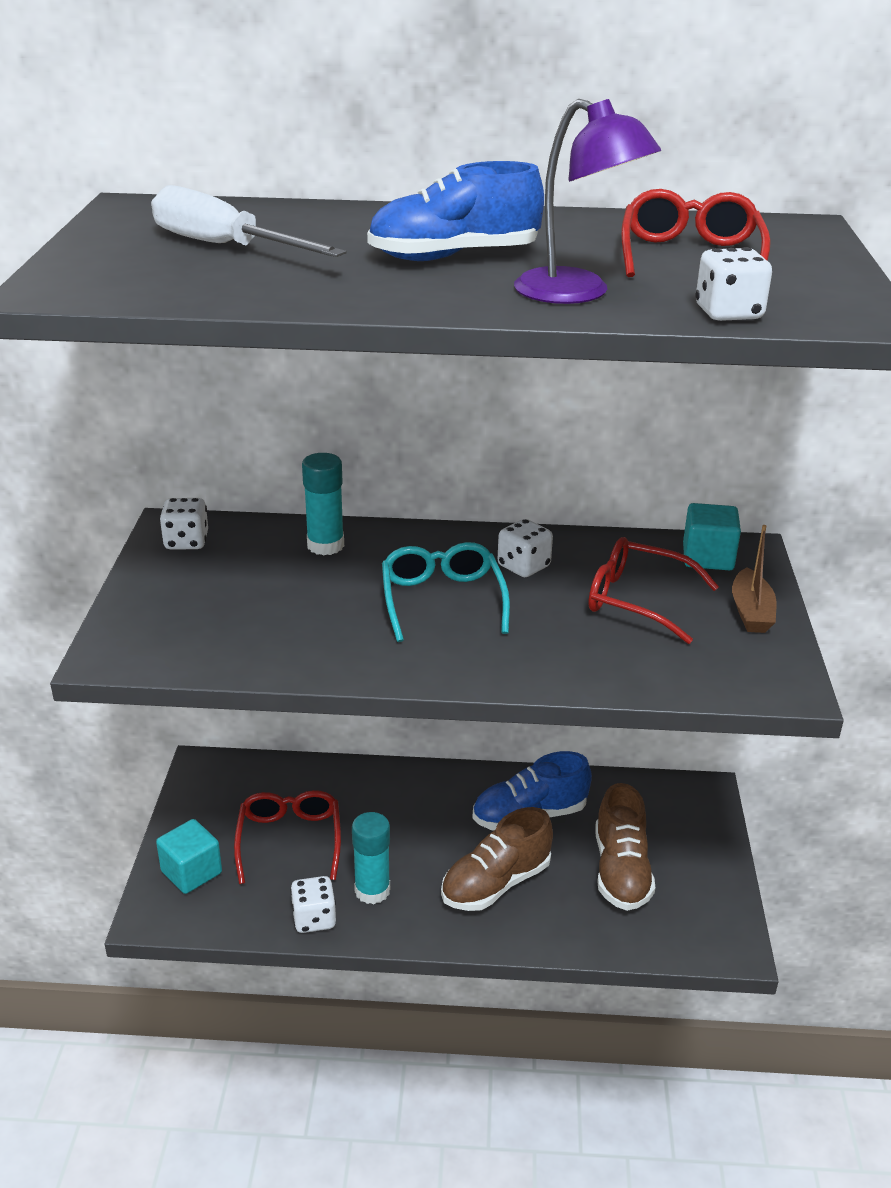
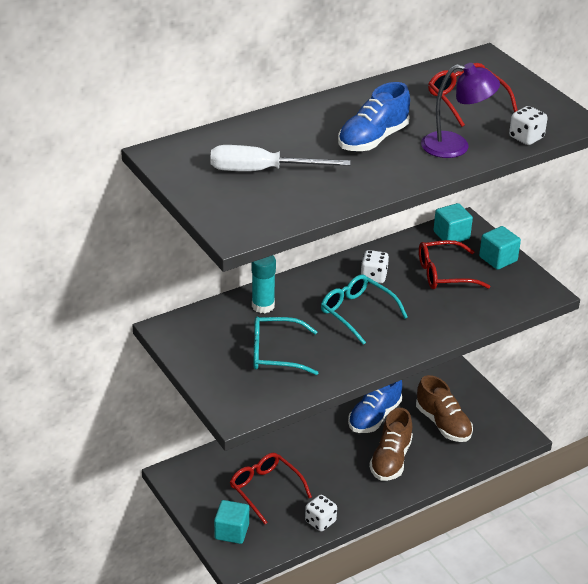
camera: 35 degrees left, 5 degrees up
(186, 542) = (187, 335): white dice -> none
(265, 605) = (276, 353): none -> turquoise glasses
(372, 890) = (334, 493): turquoise glue stick -> none
(751, 612) = (498, 259): brown boat -> turquoise cube

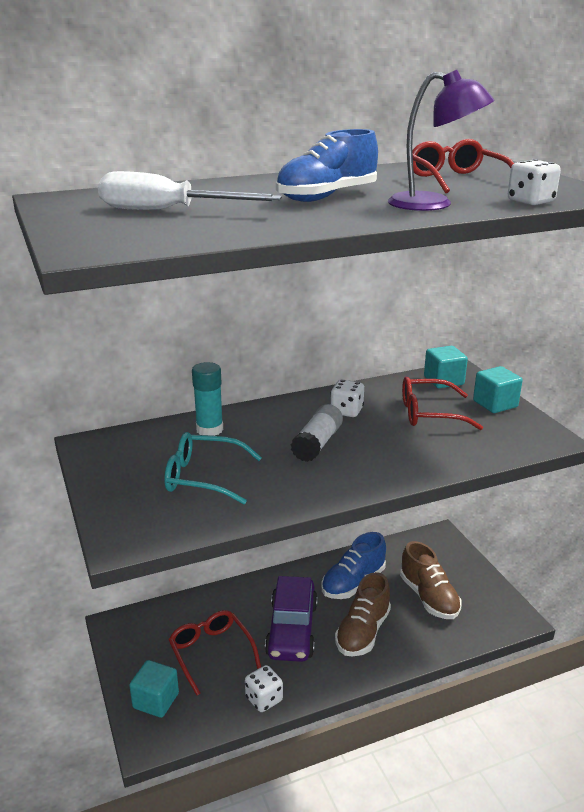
camera: 10 degrees right, 10 degrees down
(329, 463) = (292, 629): none -> purple car
(357, 313) = (317, 444): turquoise glasses -> white glue stick

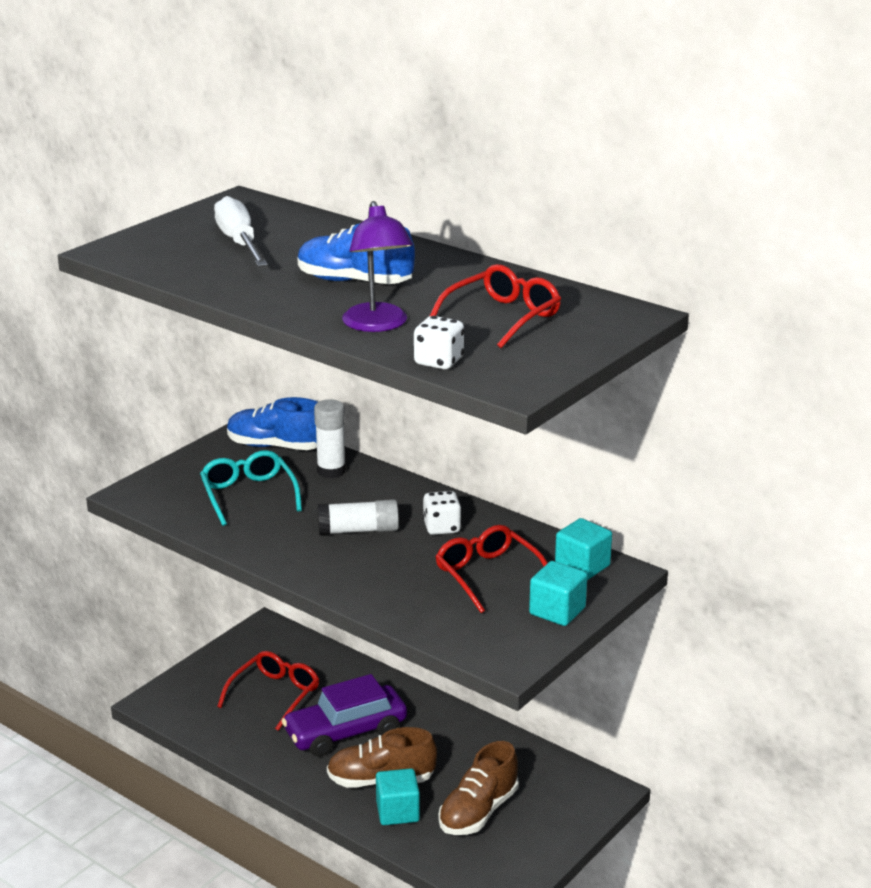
camera: 60 degrees right, 0 degrees up
(156, 700) = (196, 688): turquoise cube -> turquoise cube (397, 812)
(209, 429) = (331, 471): turquoise glue stick -> white glue stick
(264, 699) = (242, 747): white dice -> none
(353, 583) = (453, 749): blue shoe -> blue shoe (276, 446)

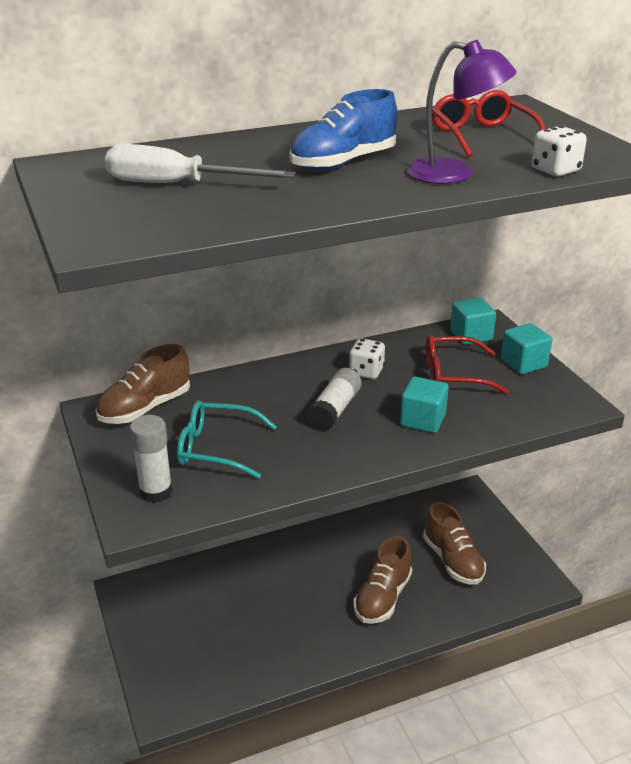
camera: 60 degrees left, 5 degrees up
(274, 695) = (225, 620): red glasses -> none
(276, 446) = (145, 408): blue shoe -> brown shoe
(331, 471) = (222, 393): white glue stick -> white glue stick (156, 492)
(345, 732) = (309, 595): purple car -> none
(397, 812) = (426, 603): turquoise cube -> turquoise cube (422, 420)

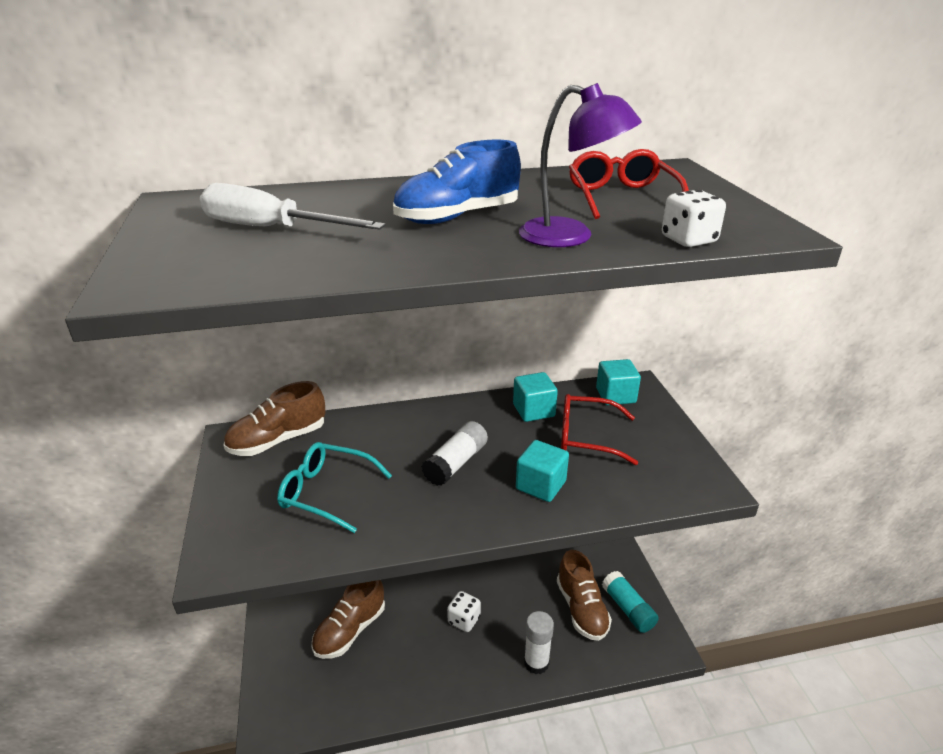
camera: 10 degrees right, 0 degrees up
(156, 492) = (250, 534): white glue stick -> white glue stick (536, 662)
(366, 372) = (500, 424): white dice -> white dice (464, 620)
(382, 597) = (505, 639): brown shoe -> brown shoe (350, 630)
(498, 554) = (628, 609): none -> turquoise glue stick
(523, 363) = (662, 432): turquoise cube -> turquoise cube (533, 410)

